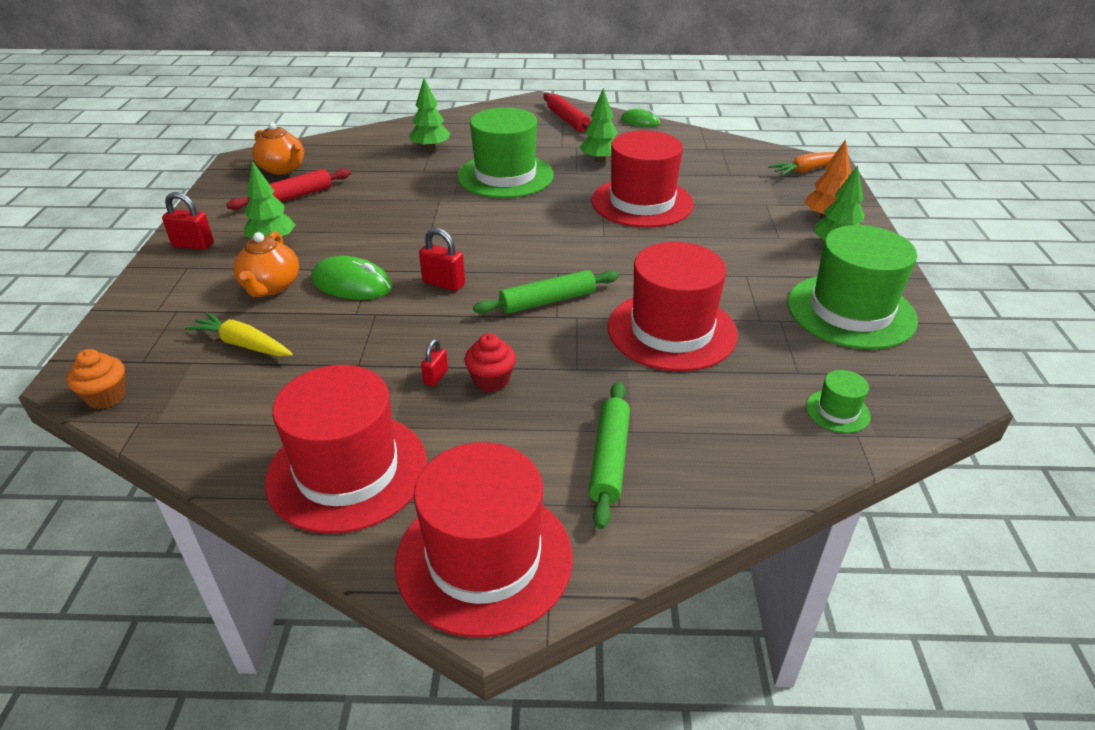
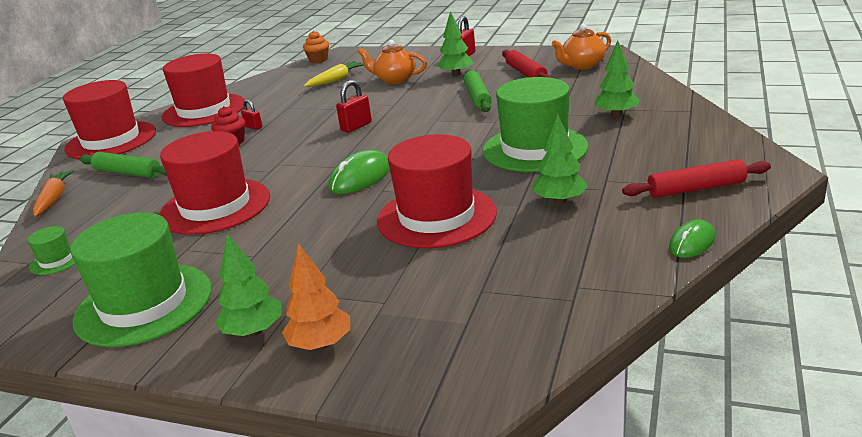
camera: 110 degrees right, 10 degrees down
(352, 284) = (380, 100): green mouse -> green mouse (360, 177)
(548, 301) = (300, 161): green rolling pin -> green rolling pin (477, 97)
(807, 170) = (466, 369): orange carrot -> orange carrot (54, 199)

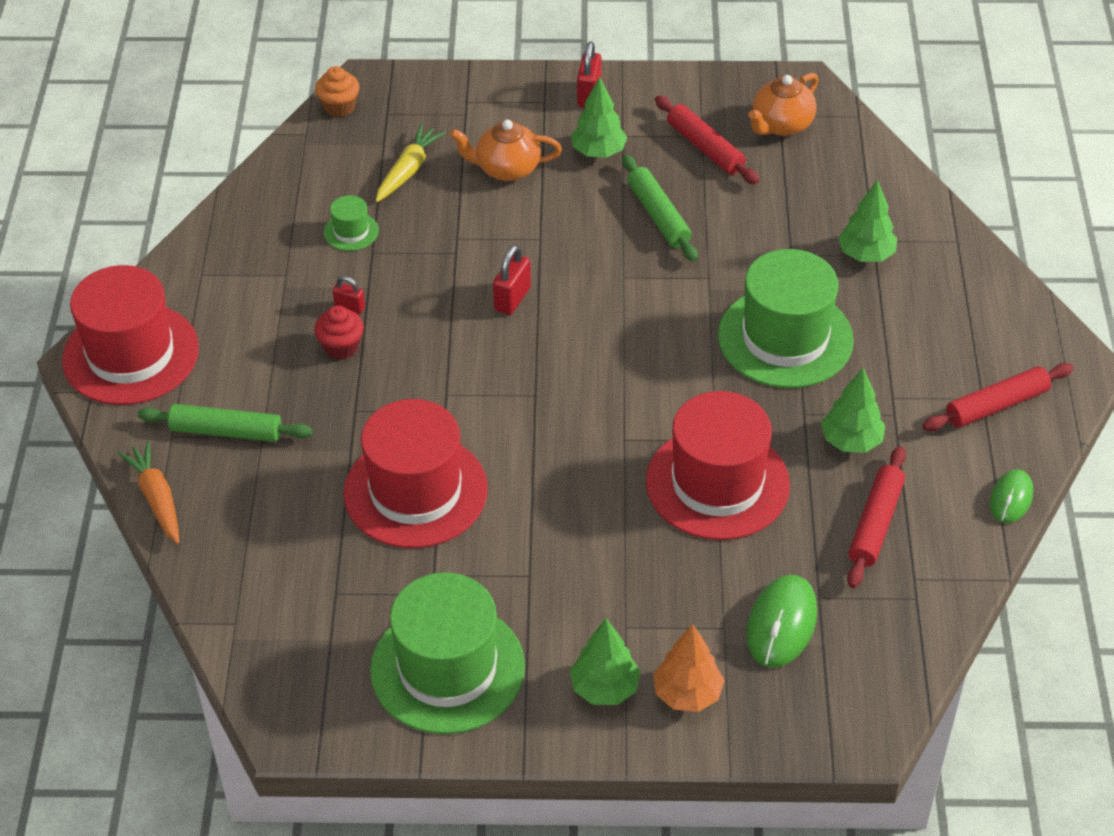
camera: 20 degrees left, 20 degrees up
(56, 260) = (271, 614): green hat -> green hat (351, 231)
(204, 110) = (233, 266): red hat -> none
(360, 177) = (581, 415): green mouse -> green mouse (781, 624)
(557, 248) = (875, 523): none -> red rolling pin

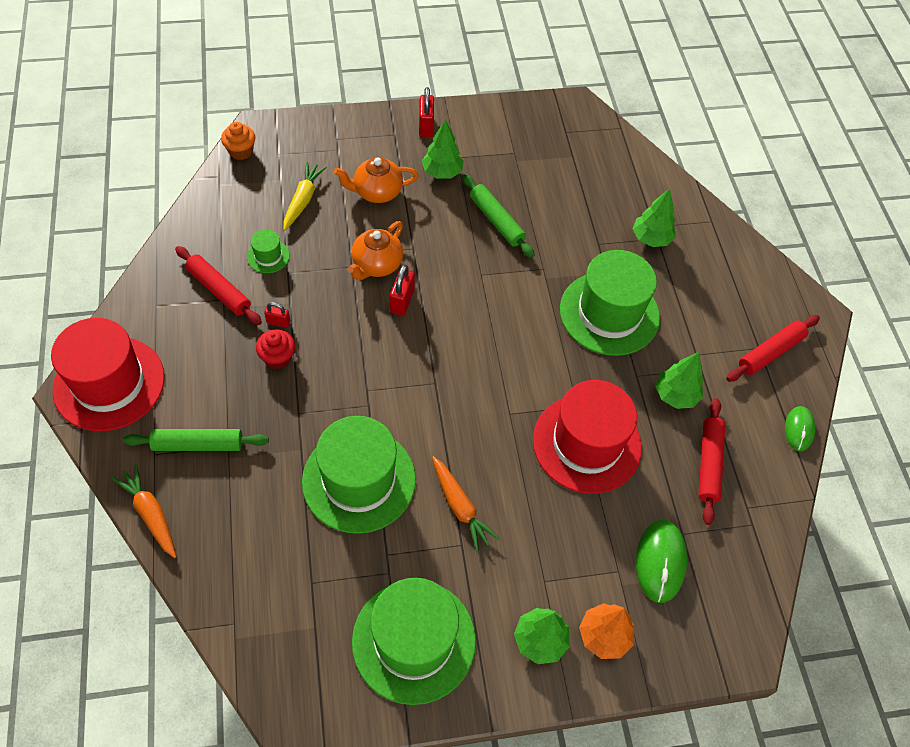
camera: 15 degrees left, 10 degrees up
(415, 491) = (359, 480): red hat -> green hat
(537, 534) = (460, 506): none -> orange carrot
(705, 148) = (518, 162): red rolling pin -> red rolling pin (219, 290)
(781, 125) = (568, 139): orange teapot -> orange teapot (376, 265)

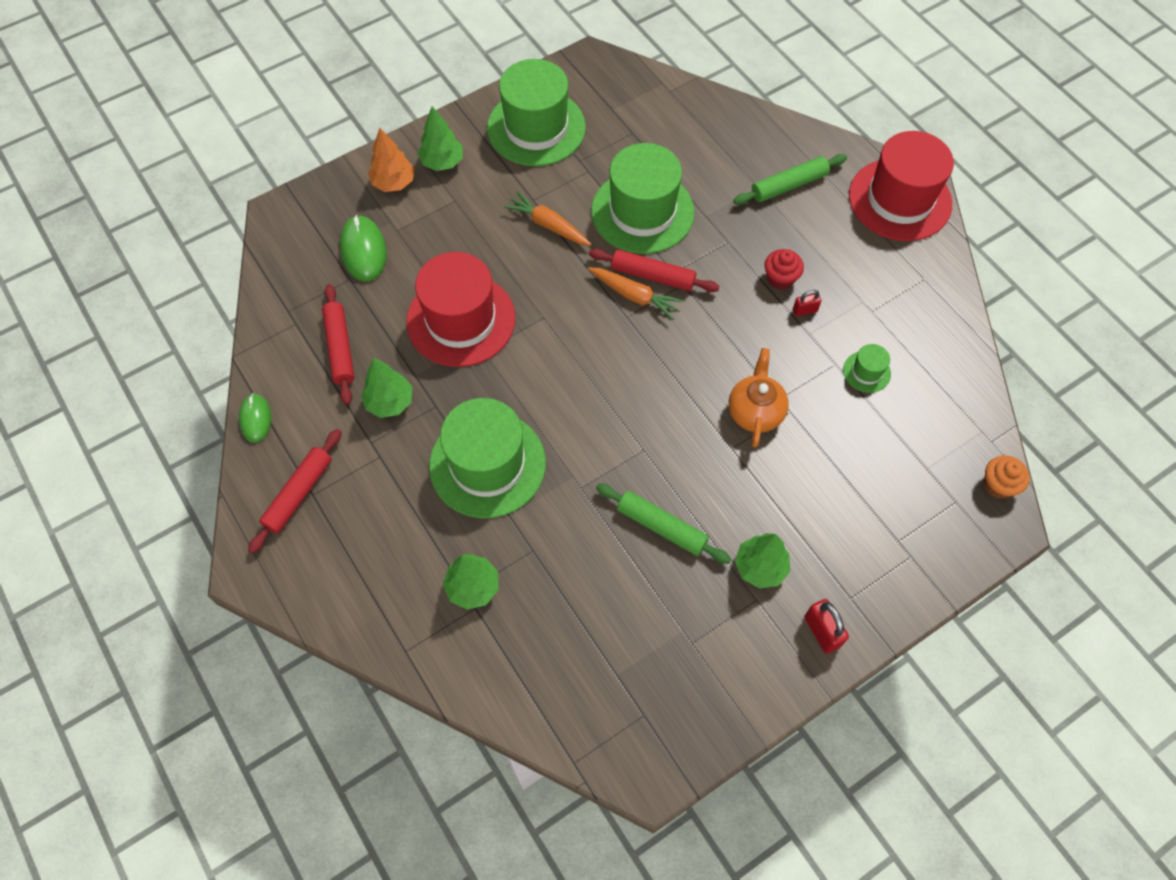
camera: 160 degrees right, 5 degrees up
(150, 514) = (783, 127): orange carrot -> orange carrot (634, 295)
(219, 290) = (882, 317): red rolling pin -> red rolling pin (652, 276)
(303, 200) = (884, 453): yellow carrot -> none
(377, 192) = (814, 502): orange teapot -> none
(402, 301) = (704, 382): red padlock -> none

